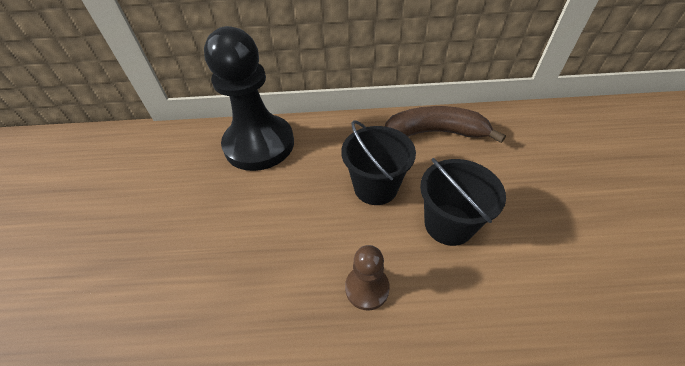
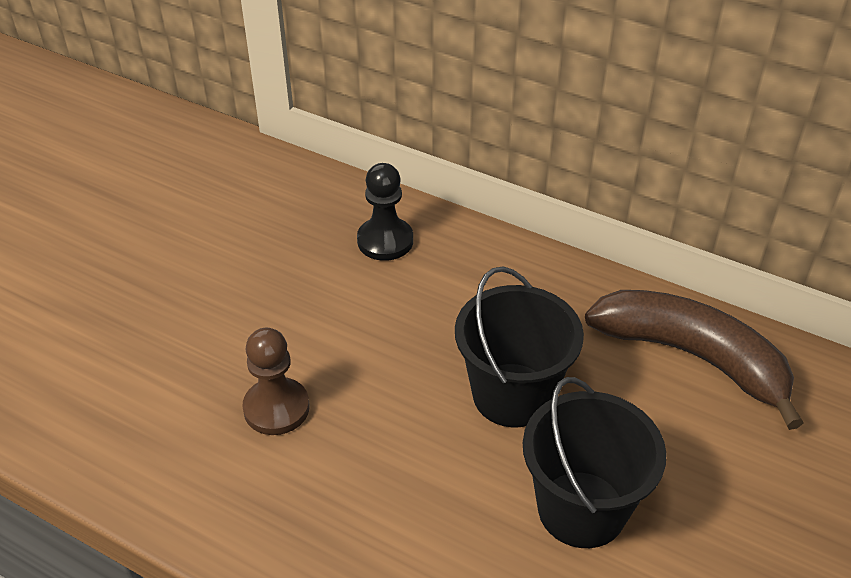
camera: 30 degrees right, 5 degrees down
(259, 144) = (385, 241): black pawn -> black pawn, size x0.45
(367, 288) = (386, 524): brown pawn -> brown pawn (276, 408)

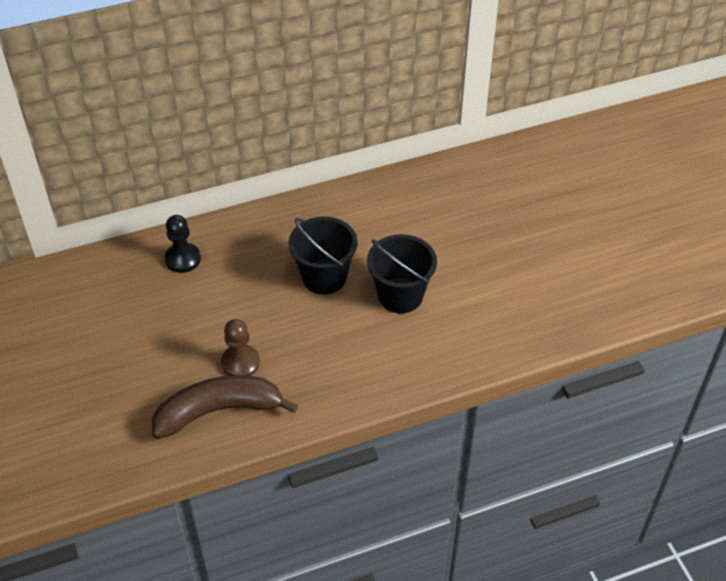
camera: 50 degrees left, 5 degrees up
(693, 357) = (370, 206): brown banana -> brown banana (218, 411)

